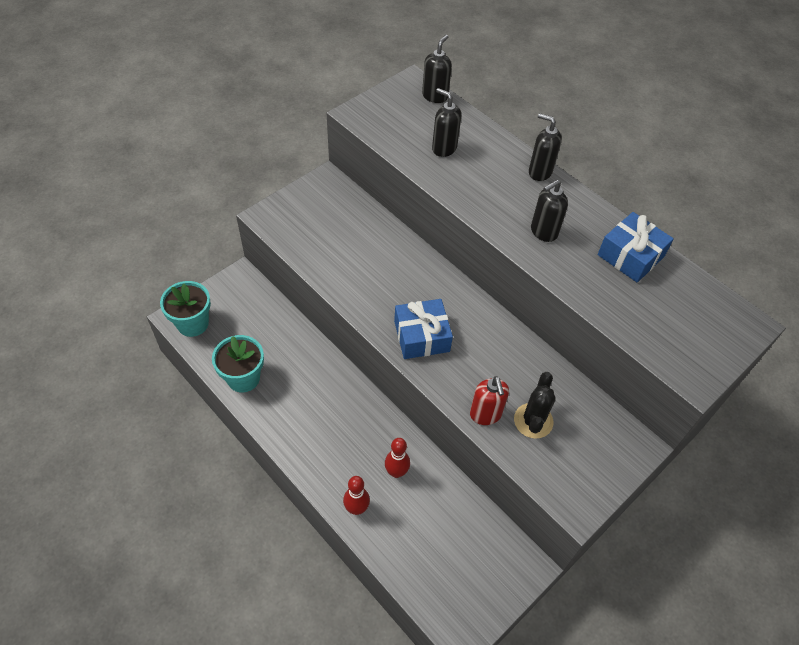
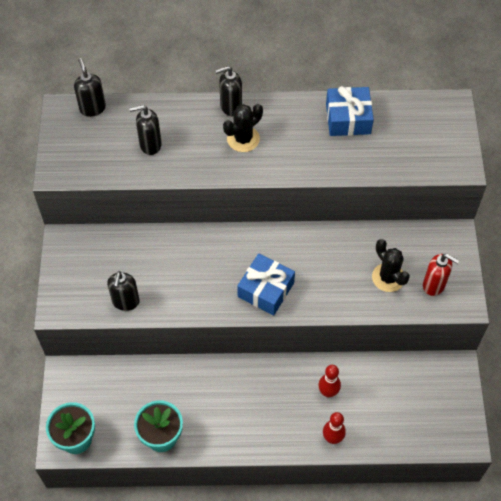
camera: 45 degrees left, 5 degrees up
(485, 414) = (359, 301): red soap dispenser -> red soap dispenser (434, 285)
(520, 200) = (243, 139): none -> black cactus
(543, 232) = (282, 149): black soap dispenser -> black soap dispenser (125, 302)

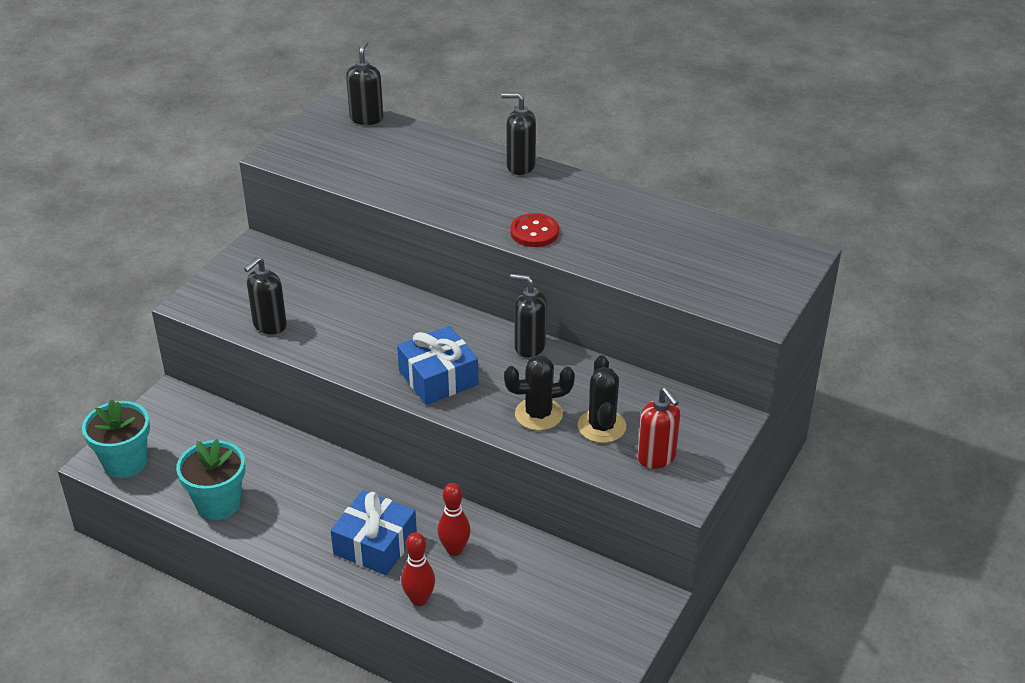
camera: 30 degrees right, 20 degrees down
(150, 145) = (398, 167): black soap dispenser -> black soap dispenser (529, 346)
(243, 139) = (508, 197): black cactus -> black cactus (538, 414)
(282, 163) = (534, 232): none -> red button
(348, 119) = (652, 222): blue gift -> blue gift (375, 544)

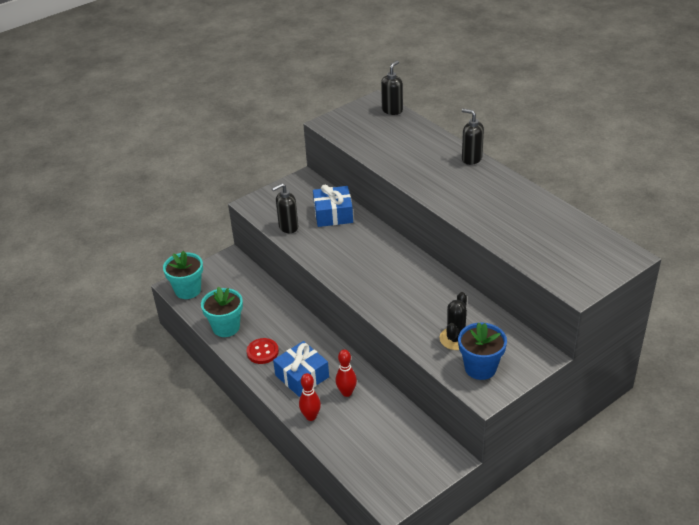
camera: 25 degrees right, 0 degrees up
(438, 378) = (370, 283): blue gift -> blue gift (333, 214)
(529, 346) = (436, 277): black soap dispenser -> none
(534, 232) = (456, 203): red button -> red button (262, 352)
(538, 414) = (419, 321): black cactus -> none
(656, 458) = (480, 368): red soap dispenser -> blue flower pot

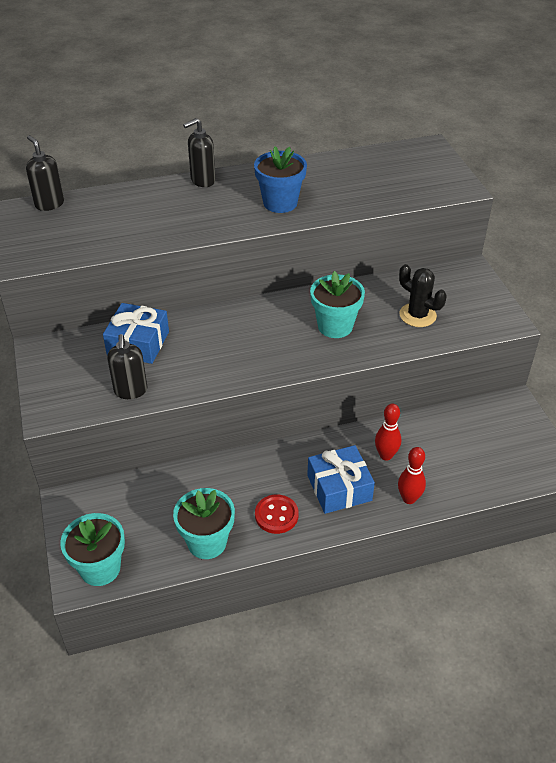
camera: 70 degrees left, 5 degrees up
(411, 297) = (335, 326): none -> turquoise flower pot
(480, 368) = (468, 312): blue flower pot -> blue flower pot (280, 203)

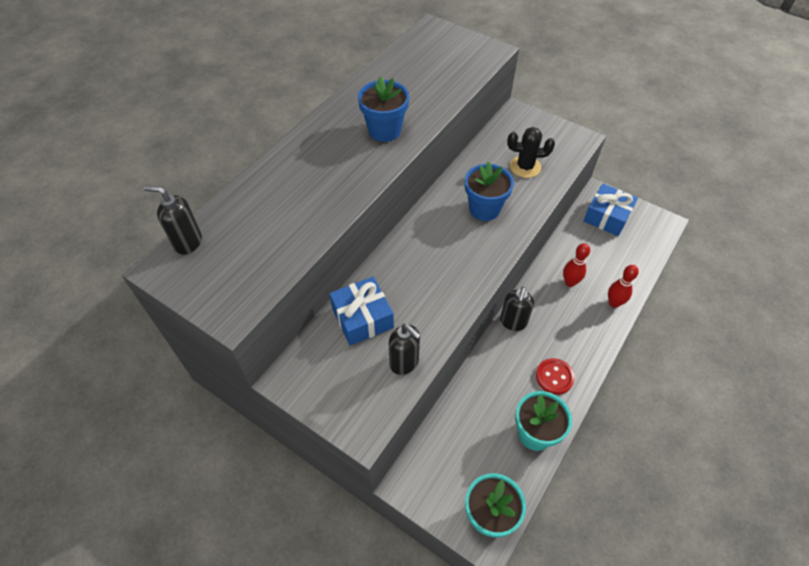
camera: 40 degrees left, 10 degrees up
(202, 181) = (299, 144): black soap dispenser -> black soap dispenser (513, 322)
(335, 326) = (484, 209): turquoise flower pot -> blue flower pot
(339, 488) = (569, 327): blue gift -> blue gift (607, 217)

